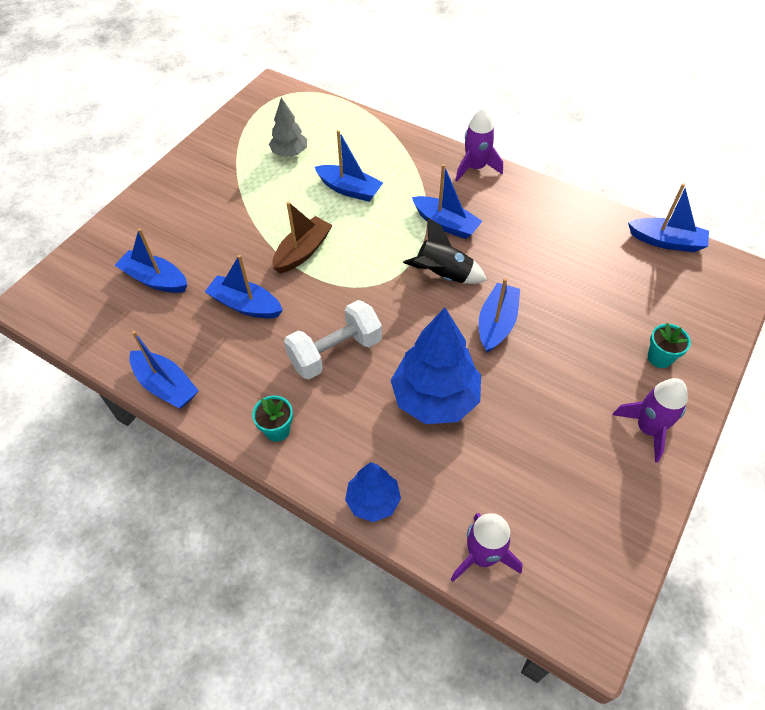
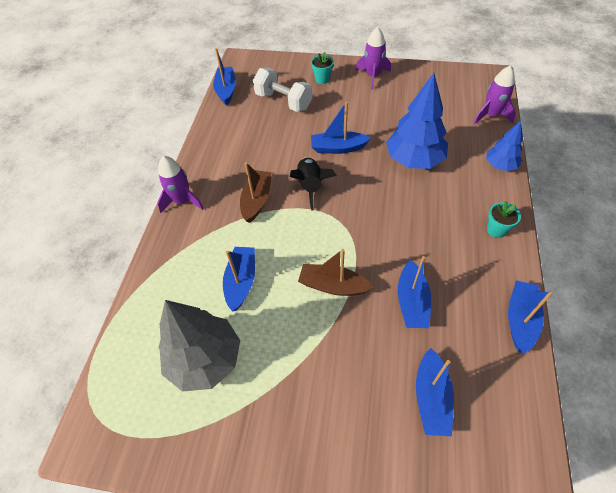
camera: 110 degrees left, 0 degrees up
(289, 153) = (205, 359): grey tree -> grey tree, size x1.77
(335, 352) = (415, 223): white dumbbell -> white dumbbell (283, 101)
(446, 224) = (257, 200): blue boat -> brown boat

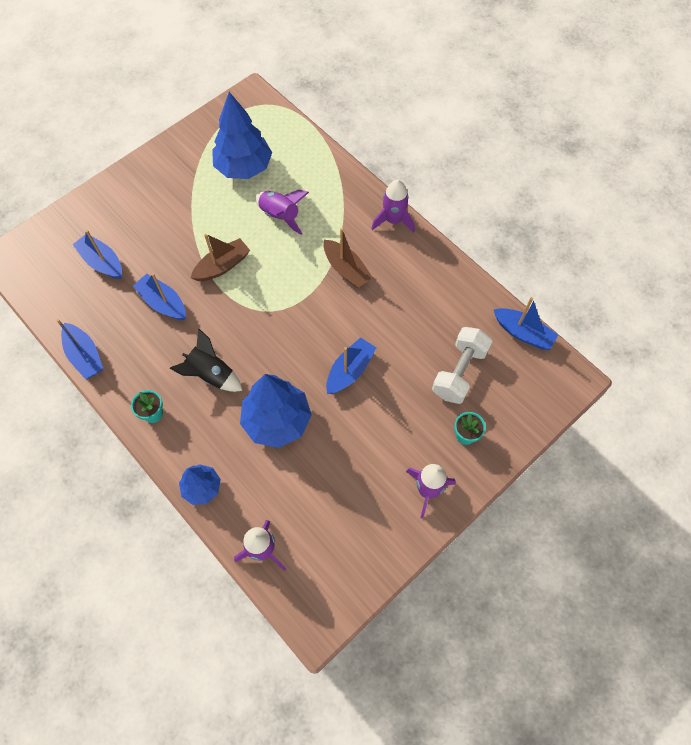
camera: 125 degrees right, 10 degrees up
(205, 359) = (244, 167): grey tree -> blue tree
(241, 281) = (280, 216): blue boat -> purple rocket
(283, 101) = (459, 372): white dumbbell -> white dumbbell turned 45 degrees counterclockwise
(310, 186) = (325, 316): black rocket -> black rocket (211, 374)

